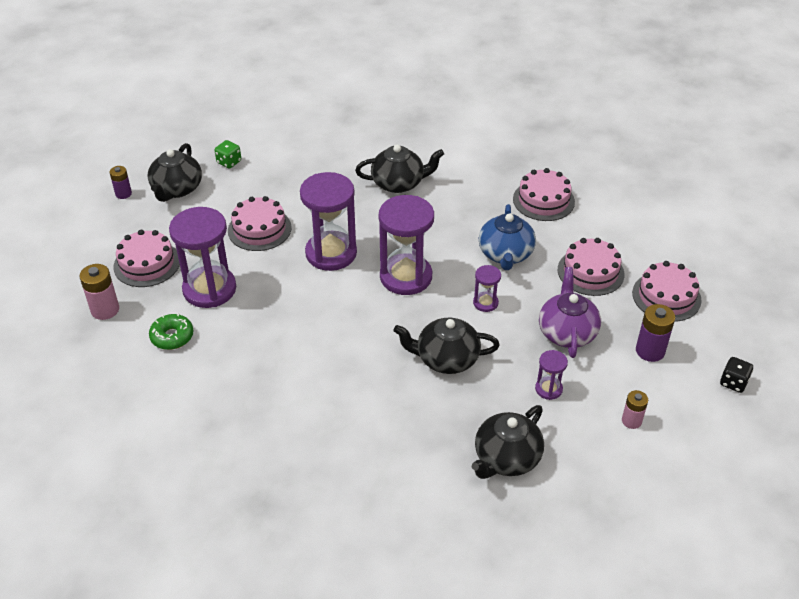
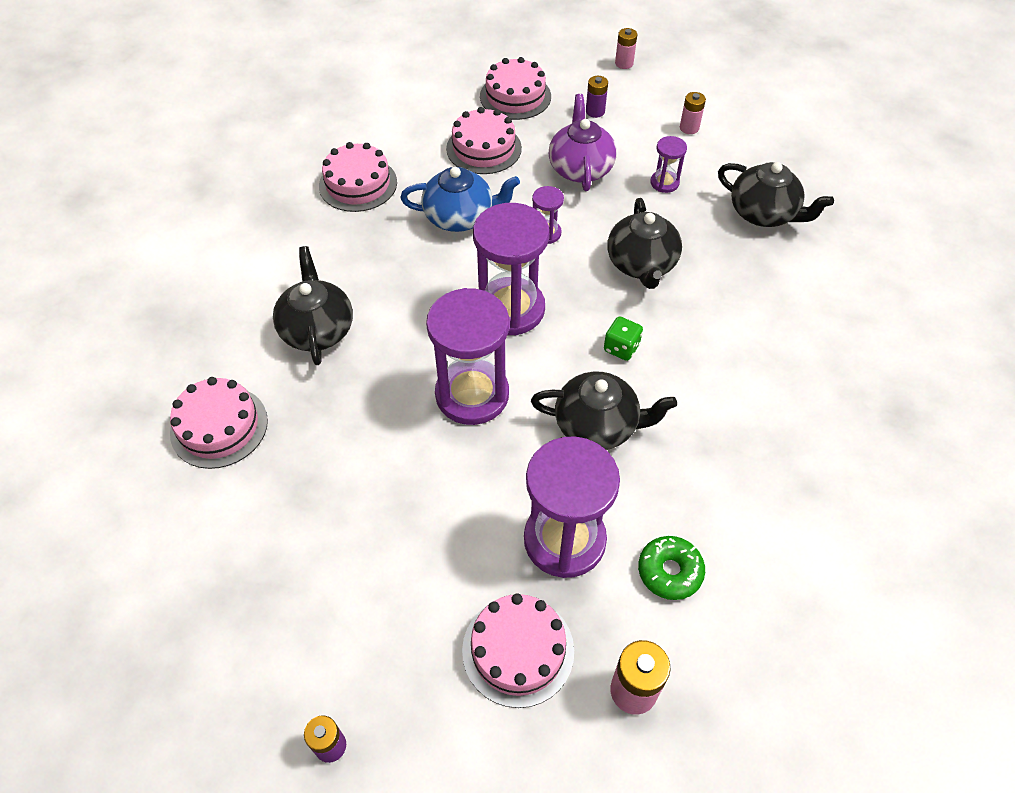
camera: 95 degrees left, 10 degrees up
(176, 189) = (320, 647): black teapot -> black teapot (597, 425)
(229, 162) = (247, 572): green dice -> green dice (621, 348)
(259, 229) = (424, 494): pink cake -> pink cake (219, 426)
(567, 332) = (580, 168): purple teapot -> purple teapot turned 90 degrees clockwise
(650, 351) = (595, 111): purple battery -> purple battery, size x0.65
(733, 382) = (624, 63): black dice -> pink battery

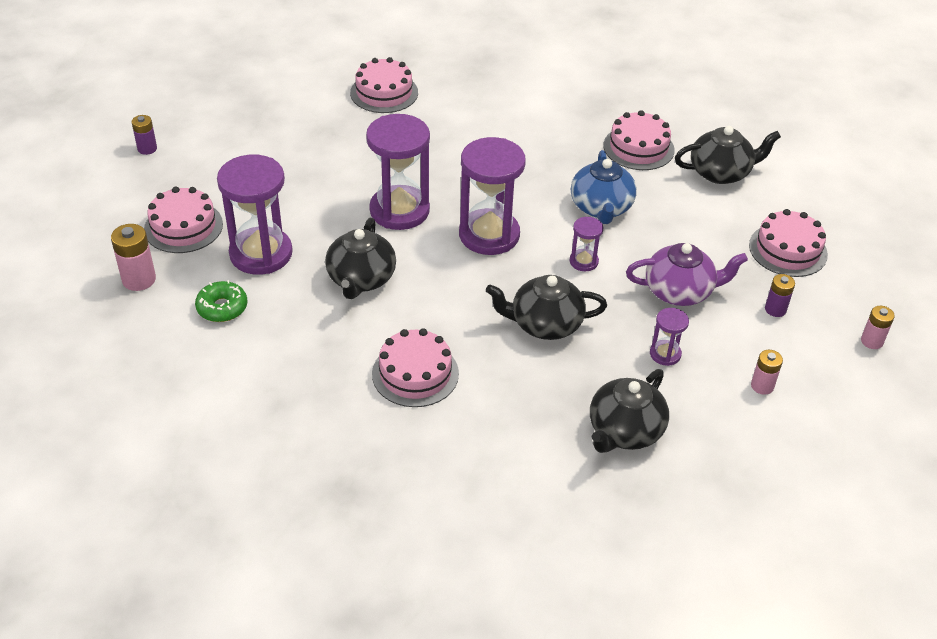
camera: 90 degrees right, 10 degrees down
(317, 329) = (470, 131): black teapot -> black teapot (721, 172)
(484, 148) = (700, 225): pink cake -> pink cake (415, 373)
(621, 348) = (442, 300): green dice -> none

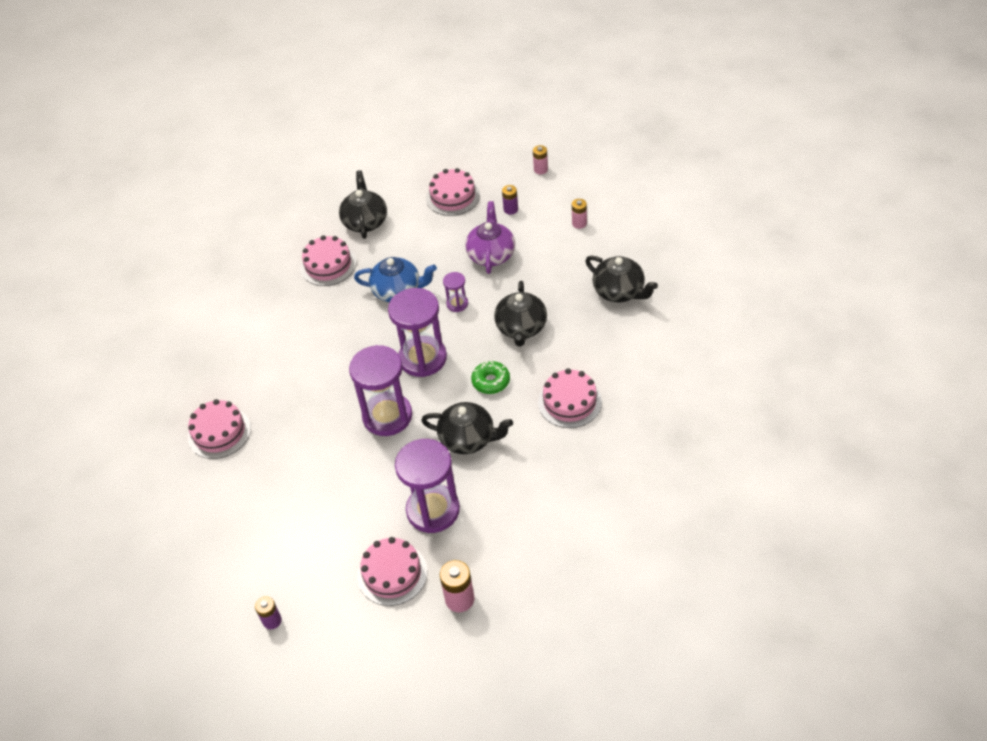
camera: 80 degrees left, 5 degrees up
(222, 308) = (497, 532): green donut -> green donut (491, 381)
(665, 354) = (551, 267): purple hourglass -> none

